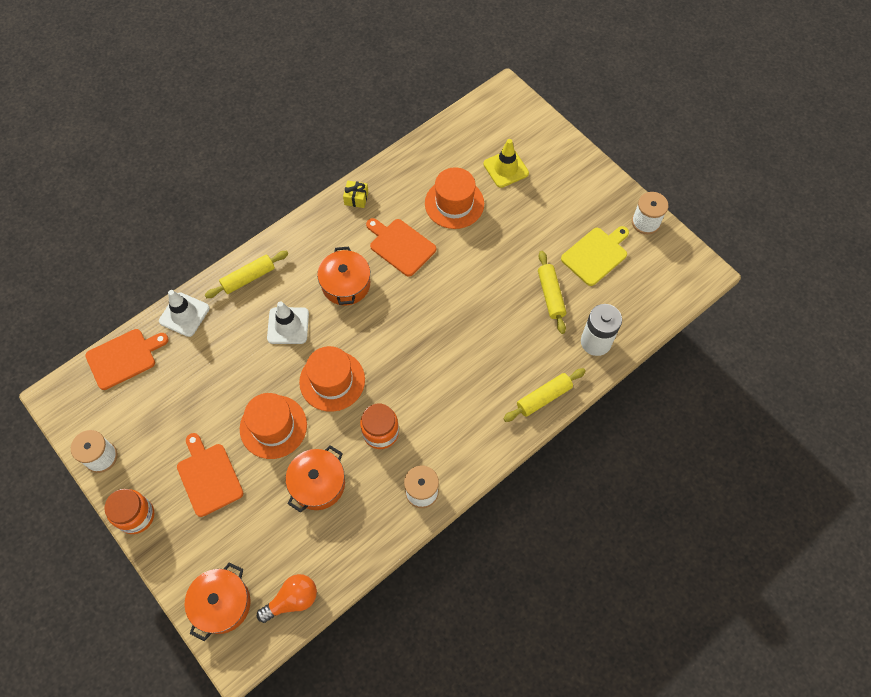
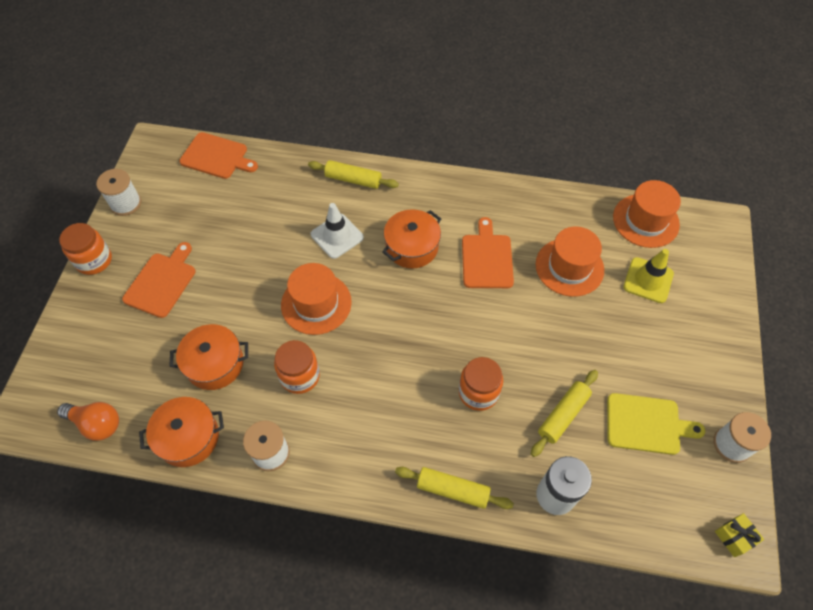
camera: 50 degrees right, 5 degrees down
(184, 314) = (284, 164): white traffic cone -> none
(222, 604) = (59, 374): orange pot -> orange pot (188, 437)
(273, 427) = (240, 293): orange hat -> orange hat (645, 221)
(356, 198) = (496, 195): yellow gift -> yellow gift (734, 537)
(493, 330) = (478, 392): none -> orange jar

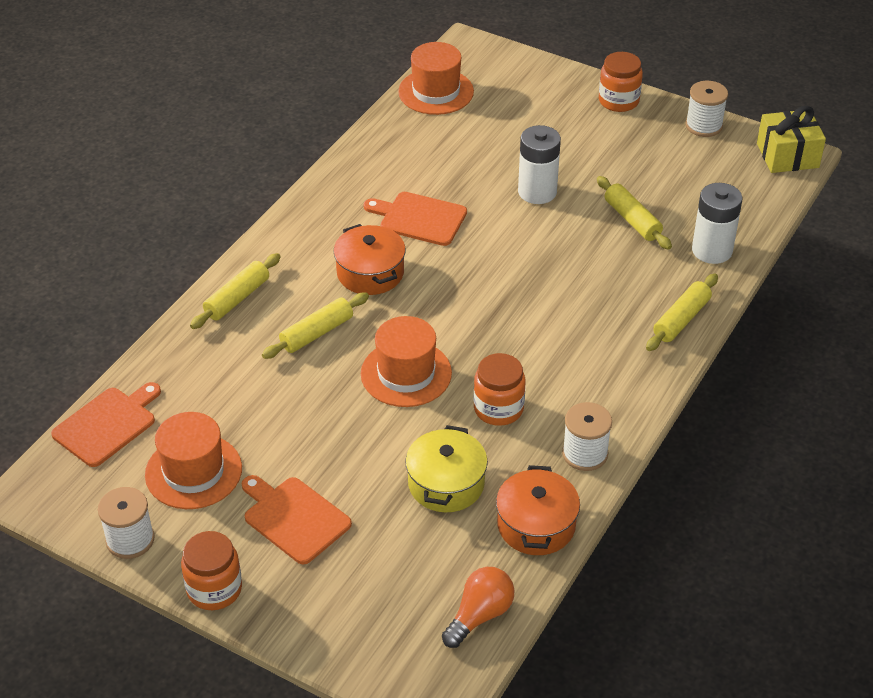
camera: 70 degrees left, 15 degrees down
(215, 364) = (446, 483): orange pot -> yellow pot
(337, 236) = (317, 333): white traffic cone -> yellow rolling pin
(478, 392) = (582, 271): orange jar -> orange jar (618, 101)
(561, 330) = (537, 192): none -> white battery
(569, 267) = (464, 162): orange hat -> orange hat (193, 471)
(646, 424) = (663, 169): yellow cutting board -> none
(648, 280) = (508, 115): yellow traffic cone -> none
(734, 537) = (787, 155): yellow gift -> yellow gift, size x1.85

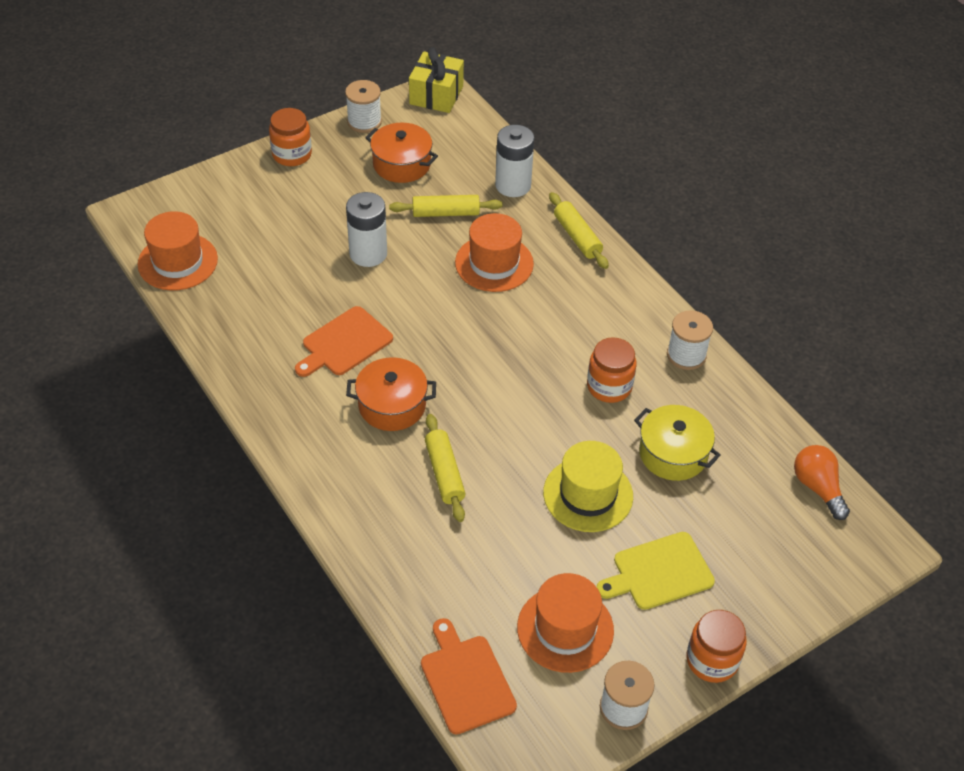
camera: 65 degrees left, 5 degrees up
(237, 298) = (358, 516): yellow rolling pin -> none
(294, 518) = (659, 572): orange cutting board -> yellow cutting board
(354, 437) = (588, 494): none -> yellow hat
(406, 373) = (533, 430): orange hat -> orange hat (494, 263)
(536, 525) = (744, 415): orange pot -> orange pot (402, 164)

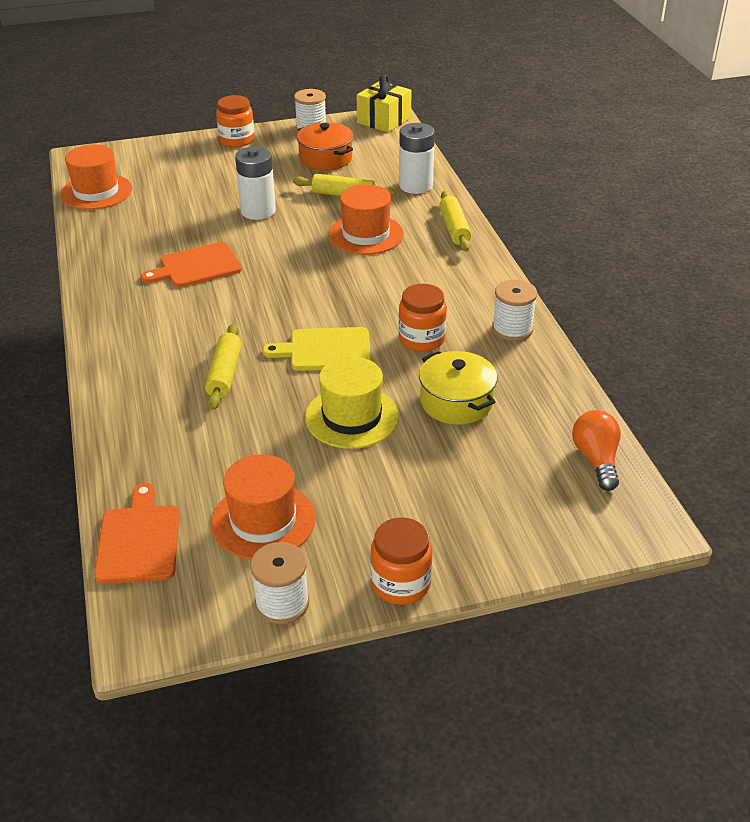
camera: 20 degrees right, 10 degrees down
(392, 405) = (209, 316): orange pot -> none
(659, 572) = (387, 495): yellow cutting board -> yellow cutting board (325, 350)

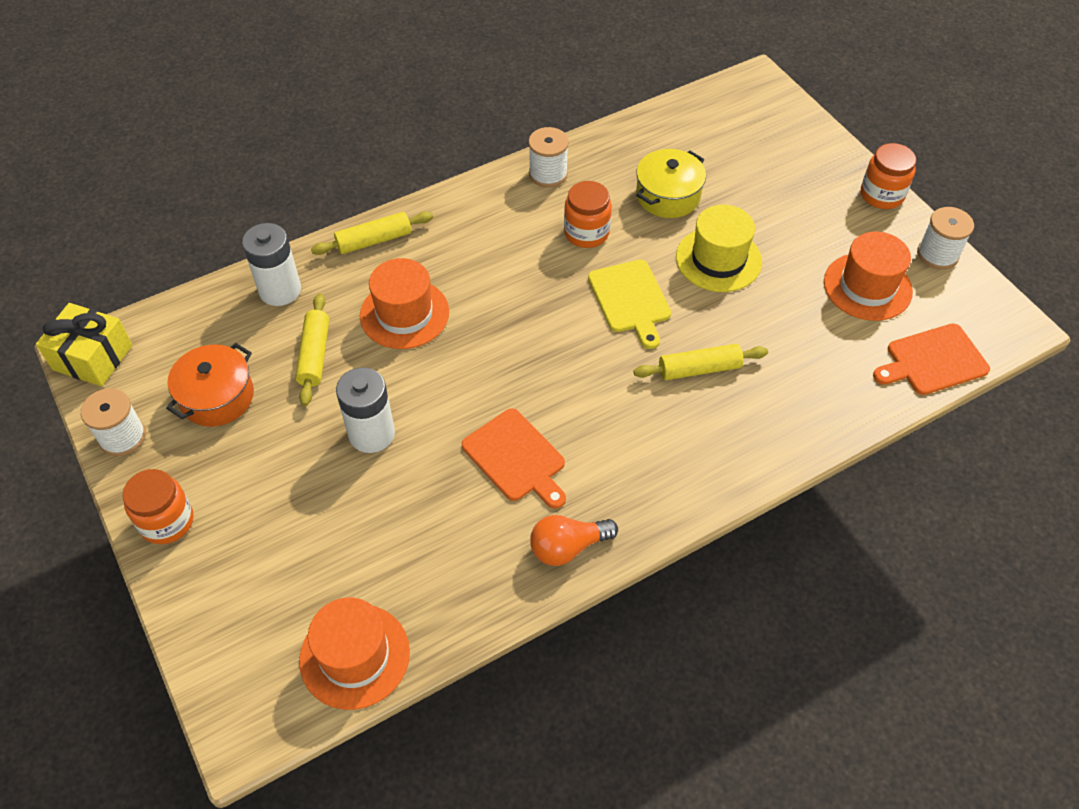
camera: 105 degrees left, 15 degrees up
(596, 459) = (701, 110): orange light bulb -> orange light bulb (567, 547)

